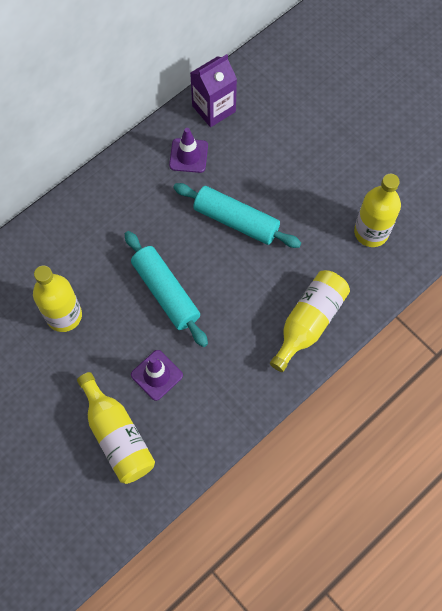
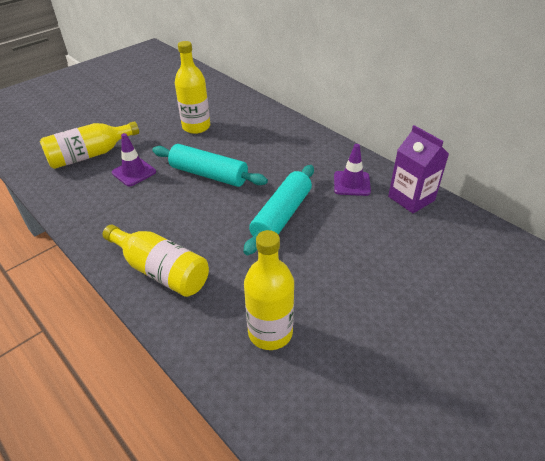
camera: 90 degrees right, 25 degrees down
(165, 292) = (209, 174): turquoise rolling pin -> turquoise rolling pin turned 60 degrees clockwise

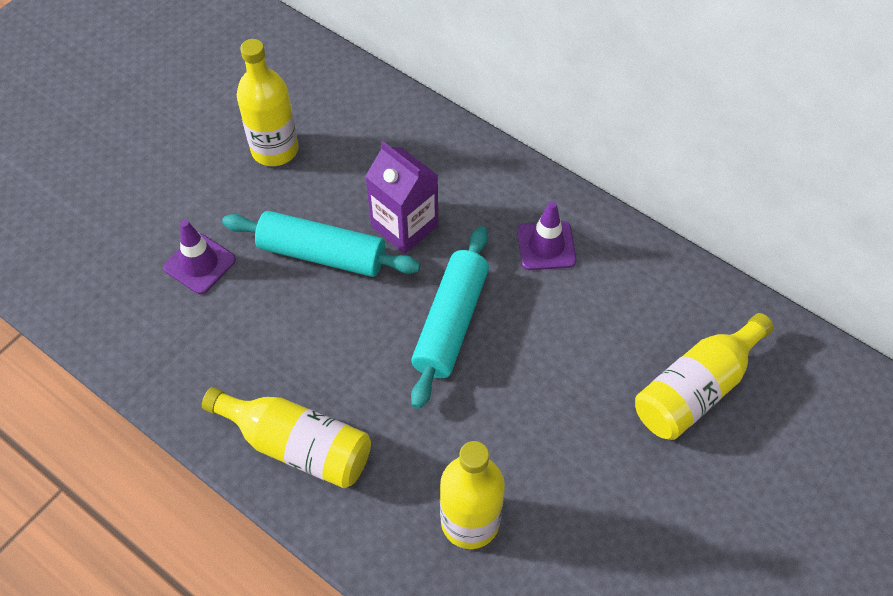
camera: 10 degrees left, 15 degrees up
(90, 155) = (114, 235): yellow bottle -> yellow bottle (696, 389)
(411, 198) = (636, 265): purple carton -> purple carton (404, 226)

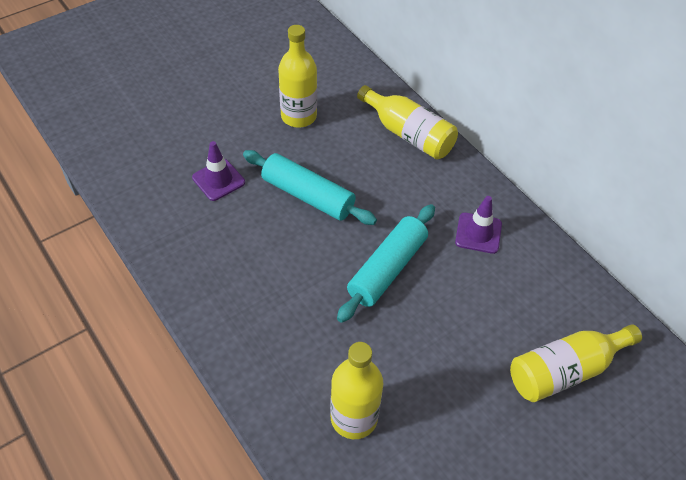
camera: 15 degrees right, 5 degrees down
(297, 445) = (243, 325): yellow bottle -> yellow bottle (408, 134)
(404, 226) = (375, 192): purple carton -> none

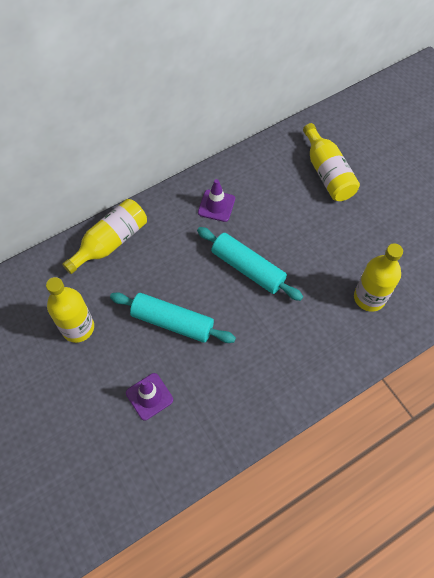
camera: 85 degrees left, 10 degrees up
(308, 196) = (172, 322): turquoise rolling pin -> turquoise rolling pin turned 75 degrees clockwise

